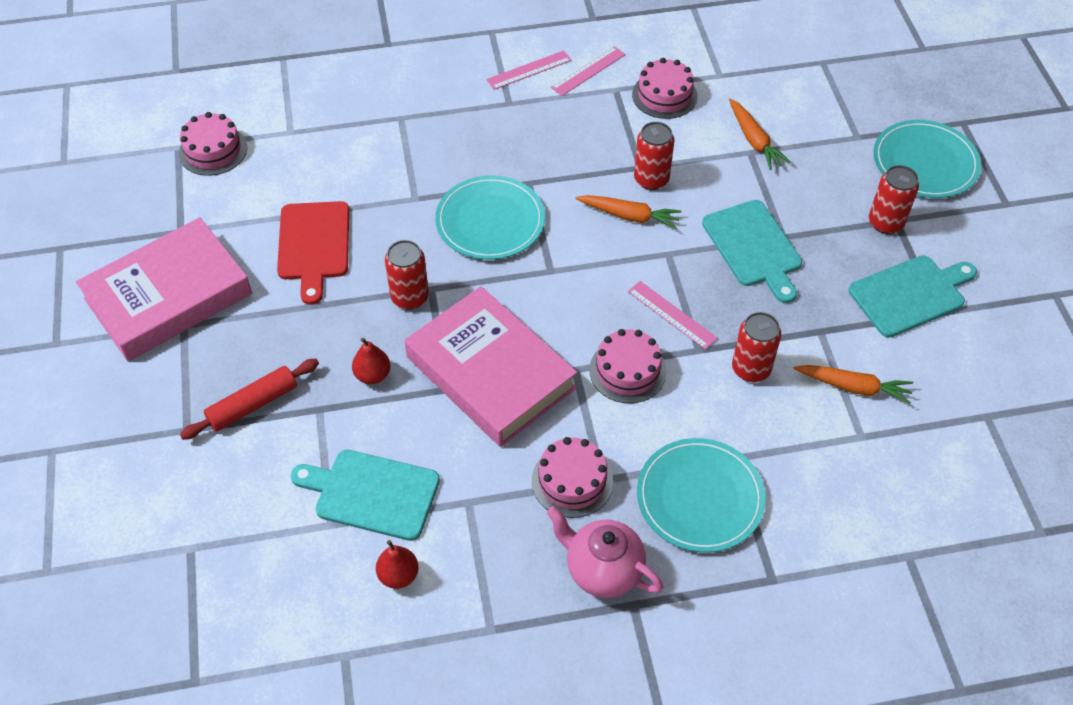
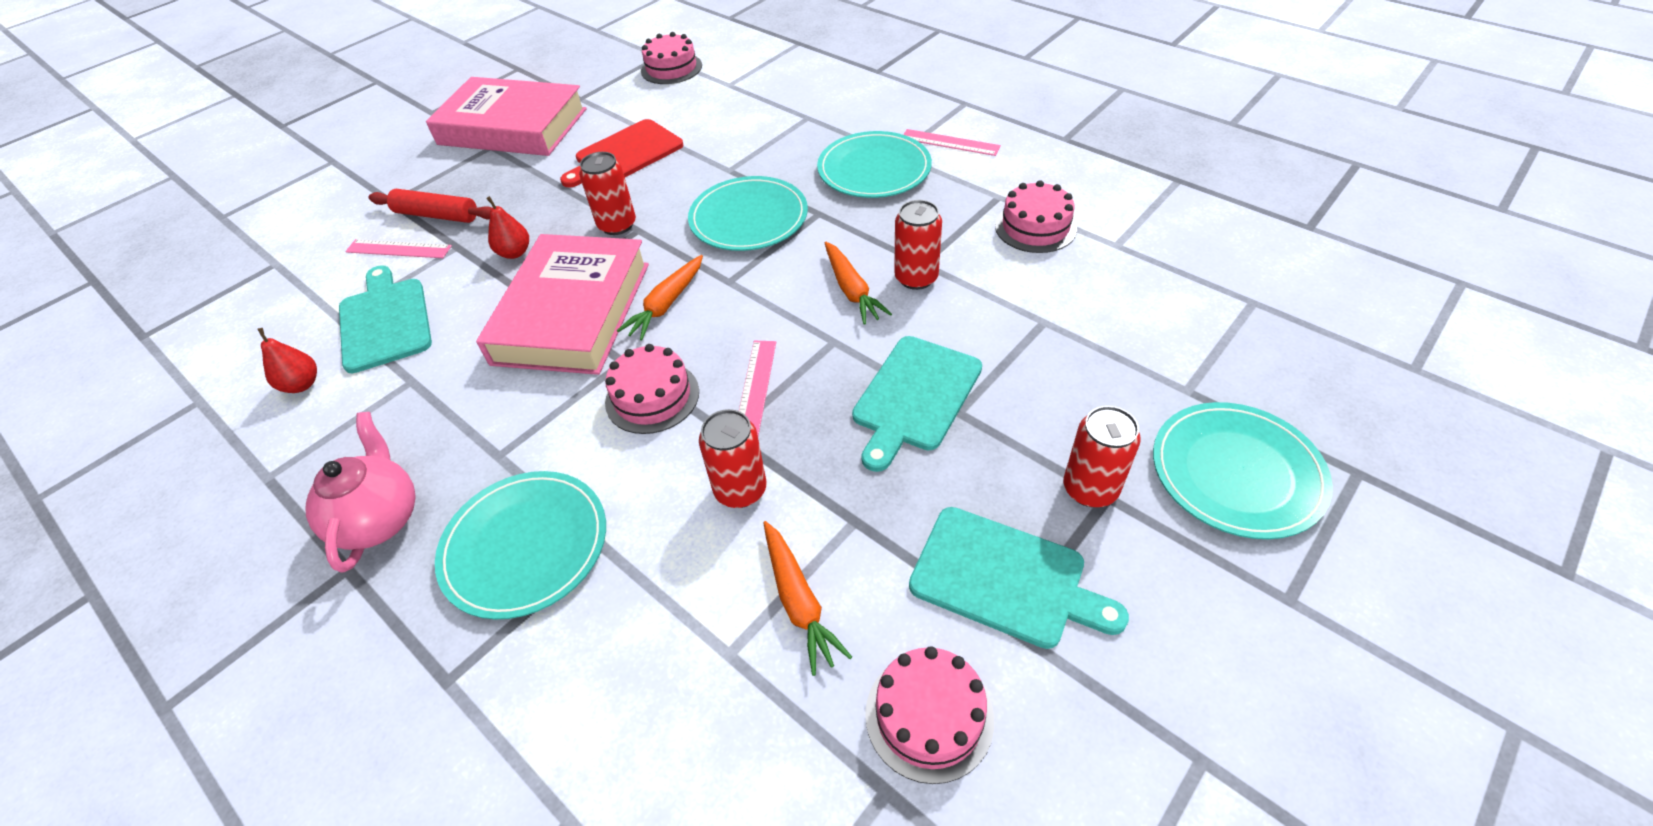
camera: 55 degrees right, 5 degrees down
(512, 125) = (874, 169): none -> turquoise plate
(572, 481) = (481, 435): pink cake -> pink cake (929, 716)
(588, 71) = (997, 170): pink ruler -> pink ruler (399, 249)
(754, 140) = (1064, 315): orange carrot -> orange carrot (667, 304)

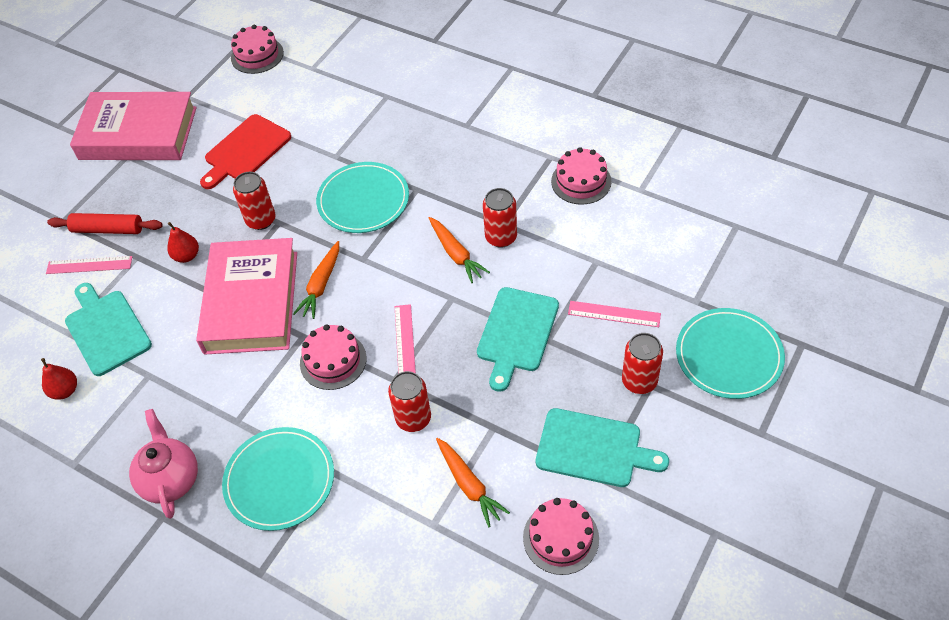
camera: 10 degrees left, 5 degrees up
(874, 169) = (451, 142): turquoise plate -> none
(950, 142) = (506, 109): pink ruler -> pink ruler (614, 314)

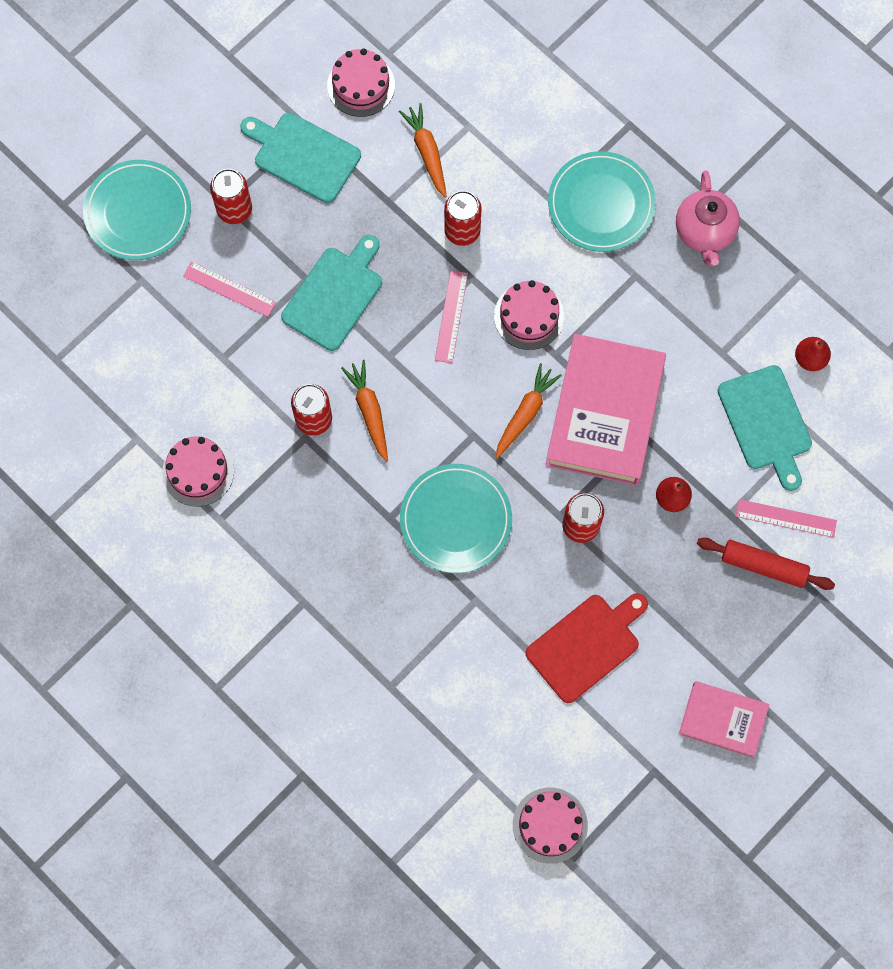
camera: 170 degrees left, 20 degrees up
(138, 133) = (722, 720): pink book -> pink book, size x0.55

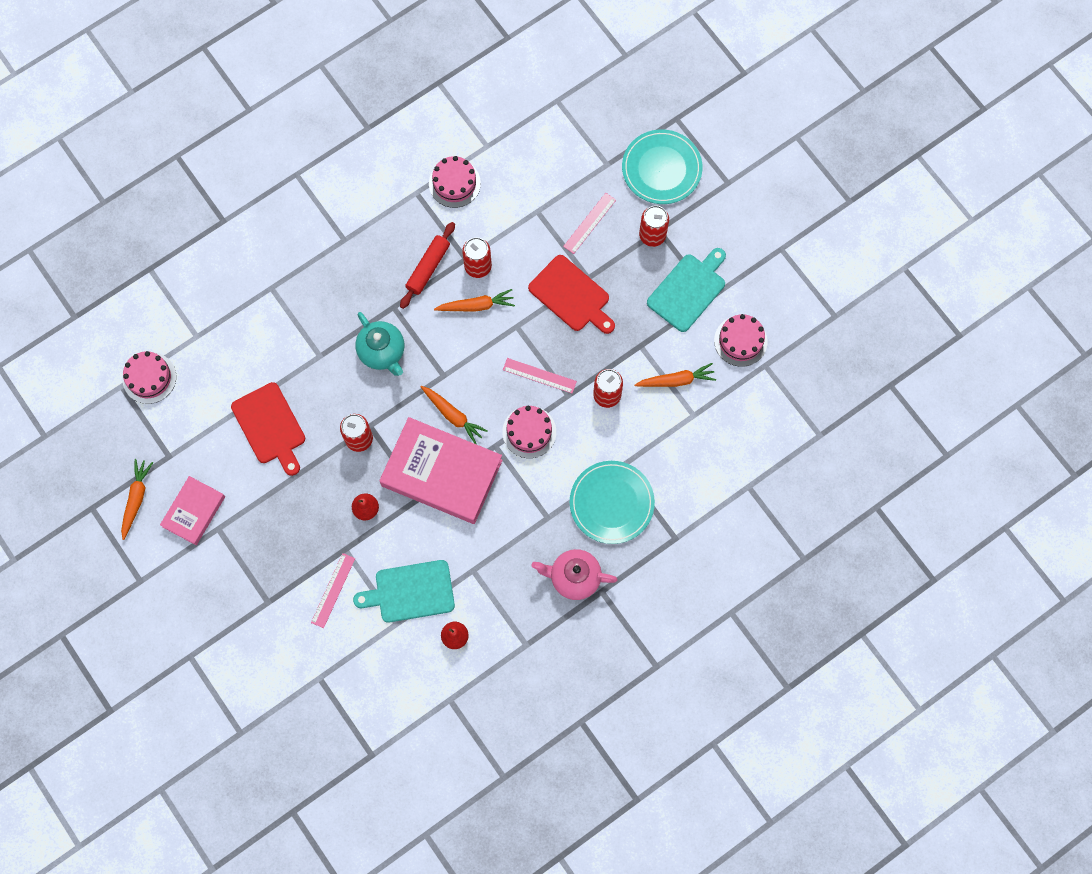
camera: 100 degrees right, 0 degrees up
(335, 295) = (571, 296): turquoise cutting board -> red cutting board
(455, 519) = (382, 352): turquoise plate -> turquoise teapot
(722, 802) = (136, 499): none -> orange carrot
(763, 566) = (300, 566): red rolling pin -> red rolling pin (428, 268)

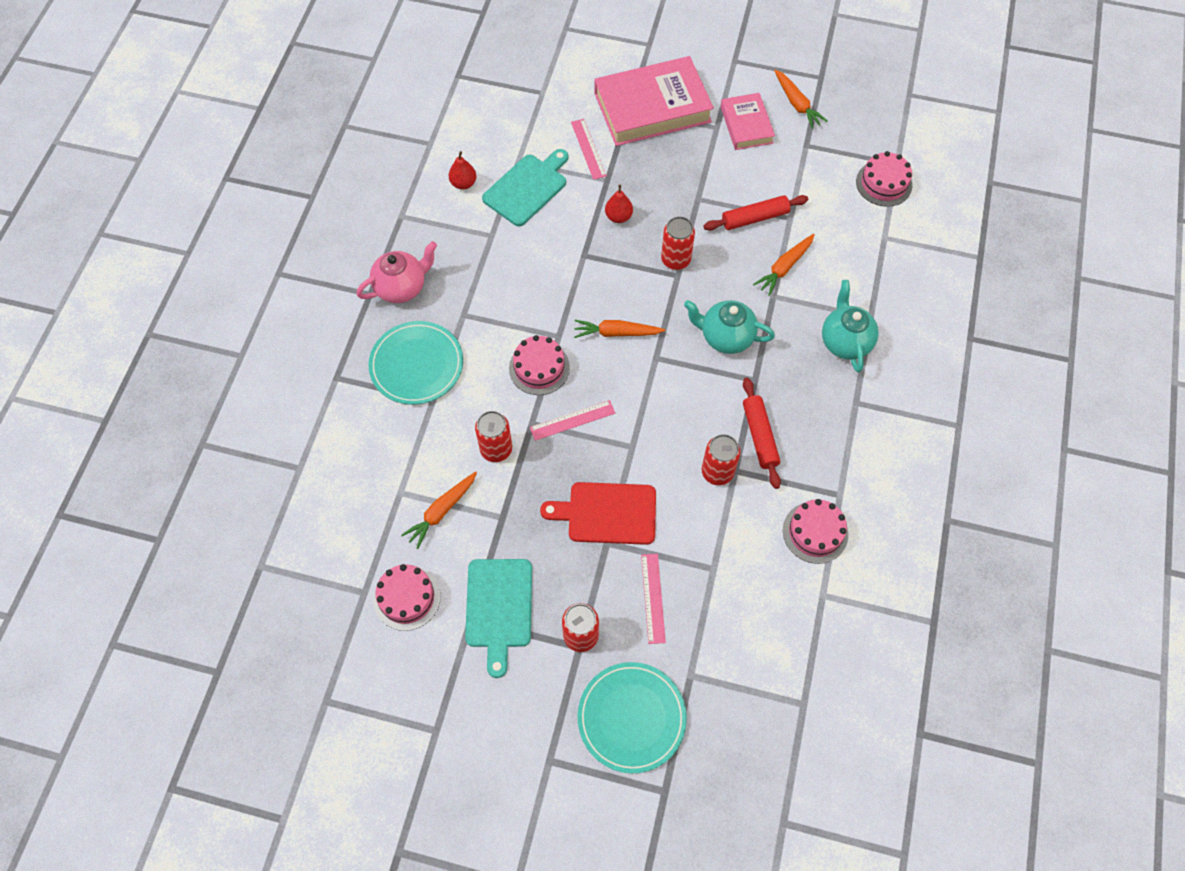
camera: 140 degrees right, 10 degrees down
(270, 426) = (754, 218): red cutting board -> red rolling pin
(307, 284) = (845, 341): none -> turquoise teapot
(441, 473) = (583, 284): pink book -> pink book (652, 107)
(476, 306) = (685, 436): orange carrot -> orange carrot (784, 267)

